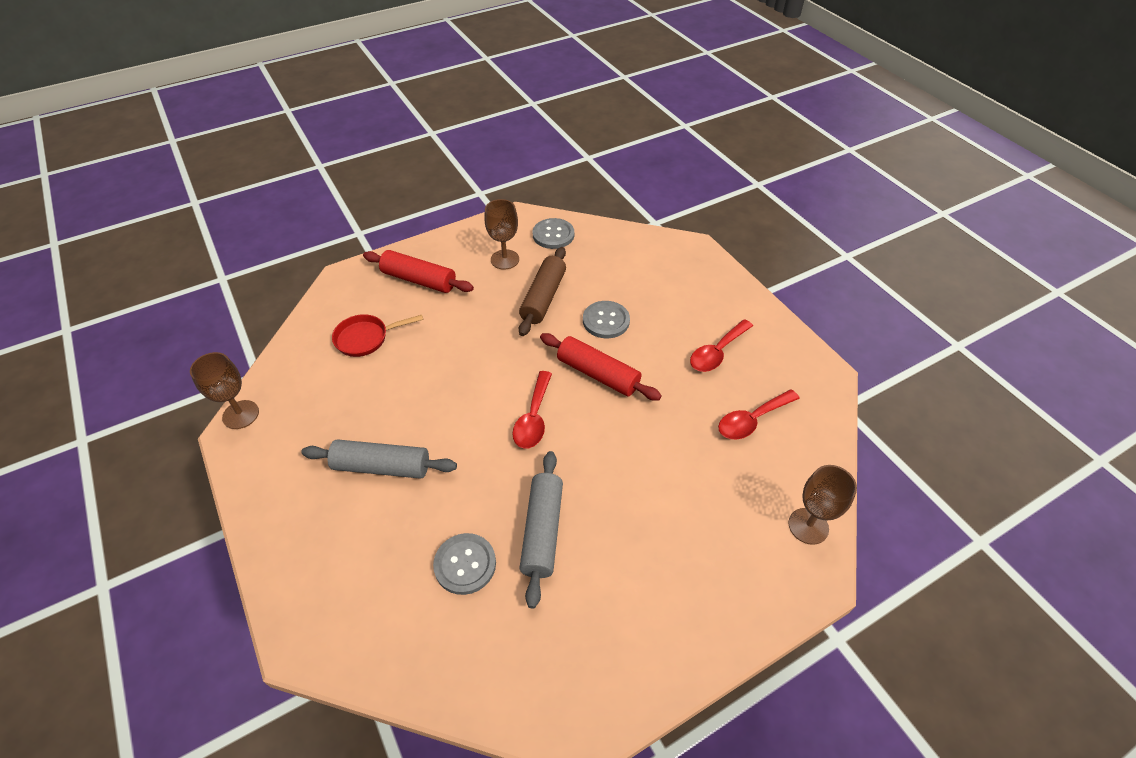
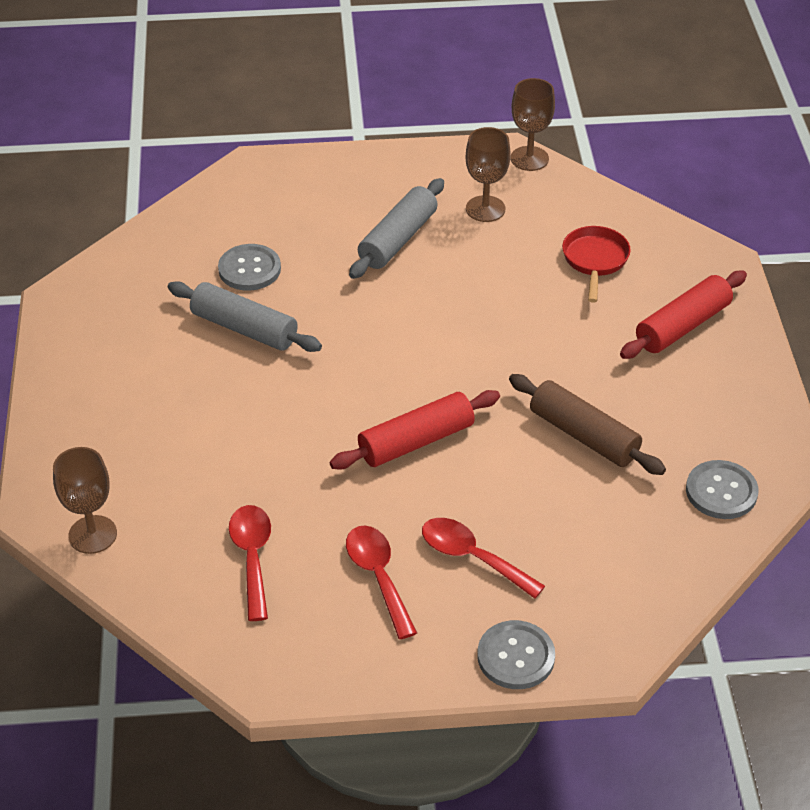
camera: 115 degrees right, 5 degrees down
(505, 259) = (686, 420): brown goblet -> brown goblet (485, 209)
(533, 418) = (386, 364): red spoon -> red spoon (472, 557)
(606, 321) = (504, 484): grey button -> grey button (516, 656)

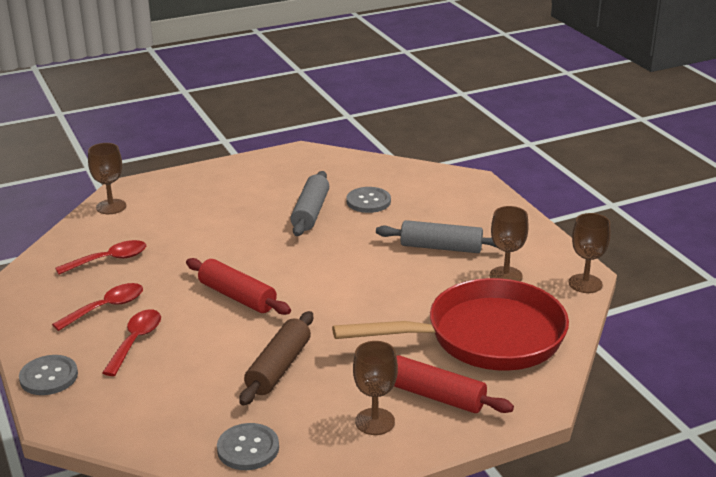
camera: 70 degrees right, 15 degrees down
(595, 261) = (484, 337): red pan -> red pan, size x2.32
(709, 382) = (375, 421): none -> brown goblet

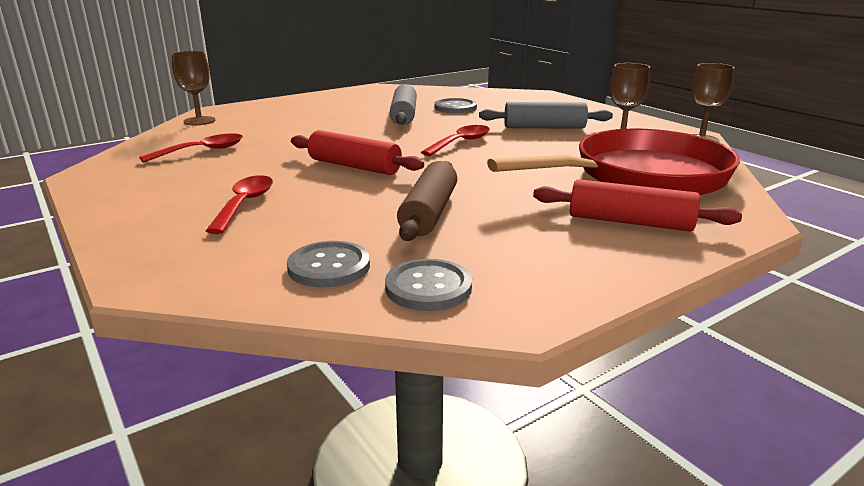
camera: 10 degrees left, 5 degrees down
(49, 377) = (132, 241): grey button -> grey button (329, 266)
(106, 307) = (204, 182): red spoon -> red spoon (461, 143)
(375, 421) = (577, 249): brown goblet -> none

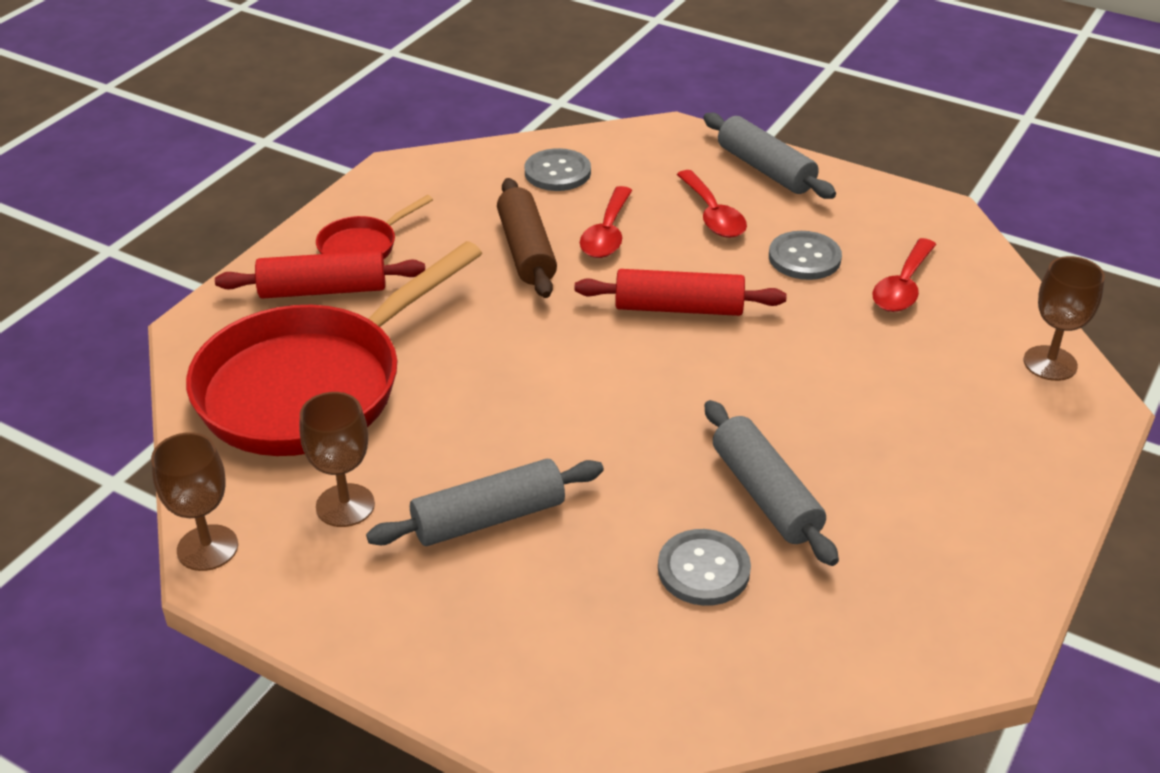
camera: 155 degrees right, 15 degrees up
(137, 224) = (766, 169): none -> grey rolling pin
(428, 287) = (469, 174): grey button -> grey button (804, 258)
(461, 143) = (592, 414): red spoon -> red spoon (607, 234)
(584, 245) = (363, 246): none -> red pan

